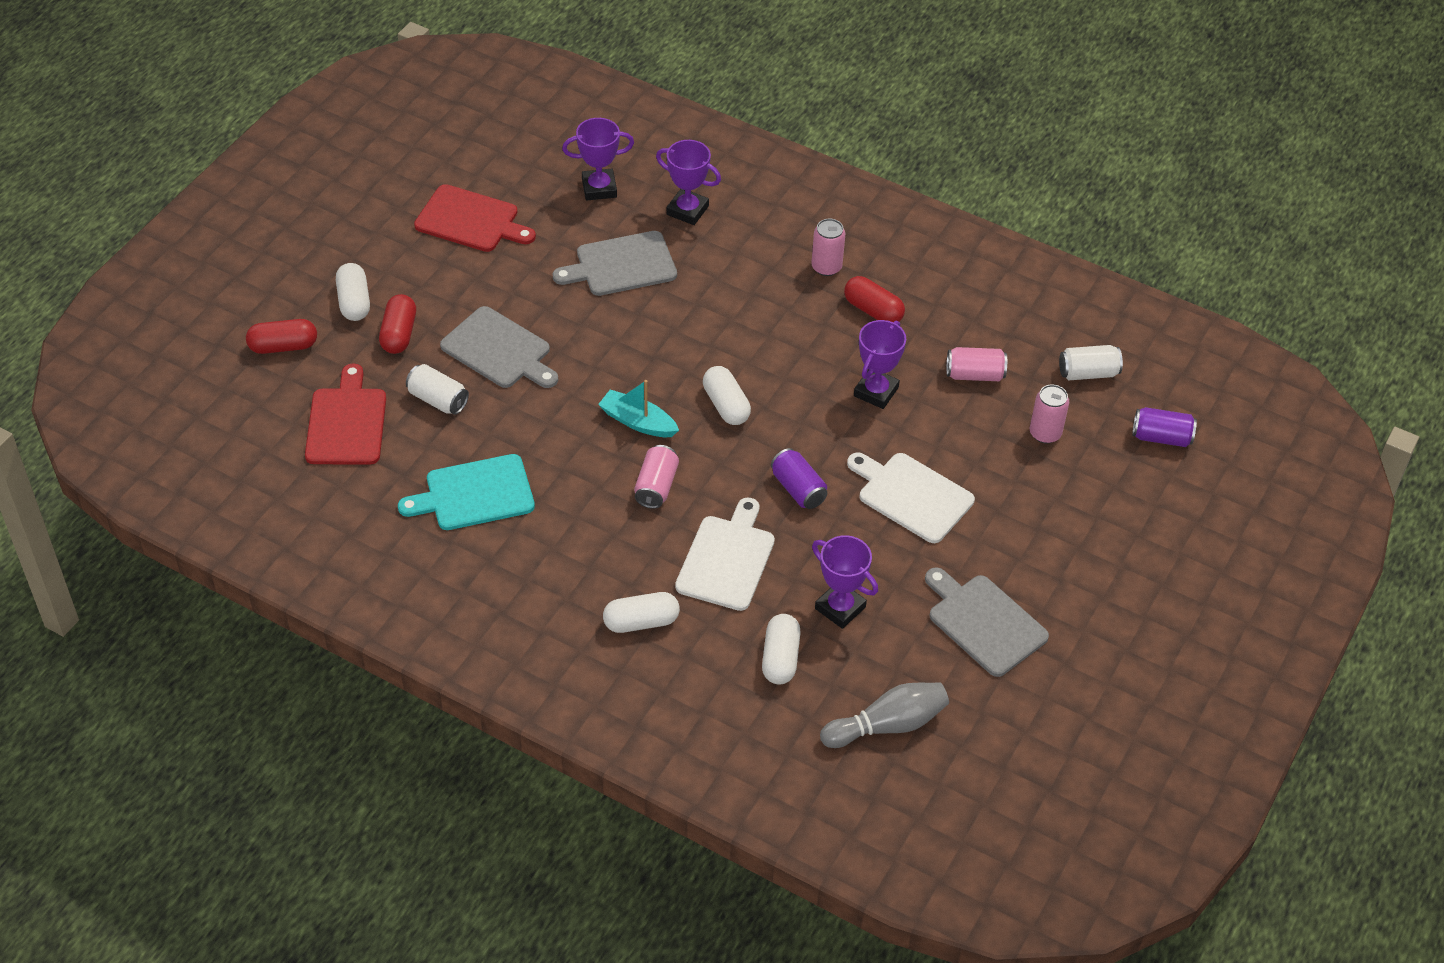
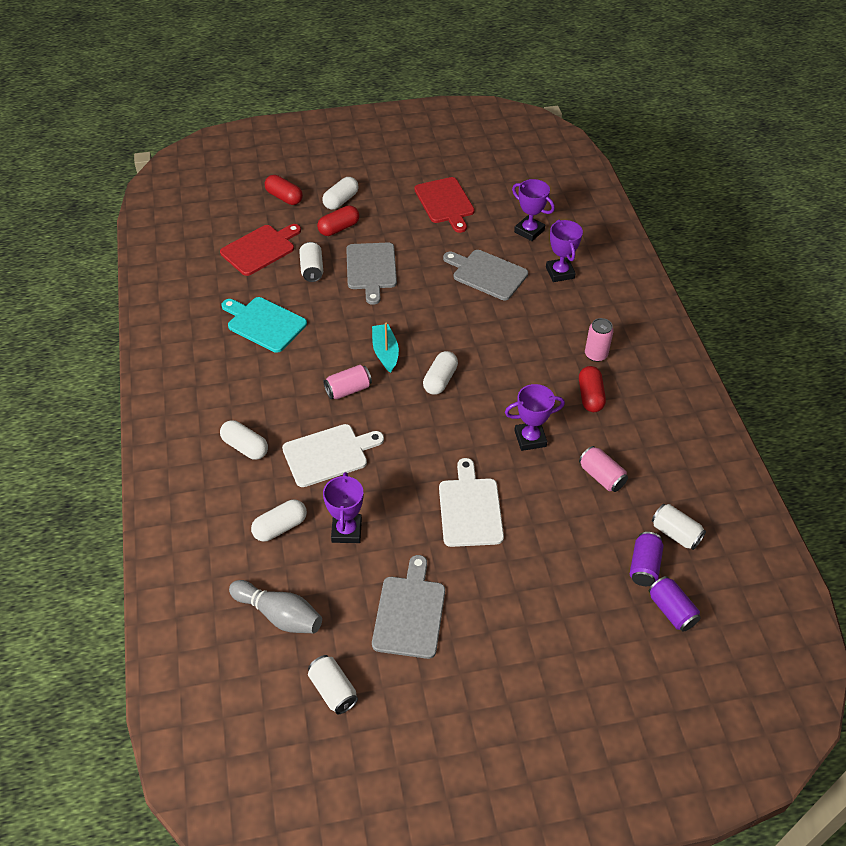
camera: 50 degrees right, 0 degrees up
(798, 489) = (415, 452): purple can -> purple can (644, 566)
(1012, 736) = (333, 690): none -> white can
(1045, 433) = (598, 543): pink can -> none

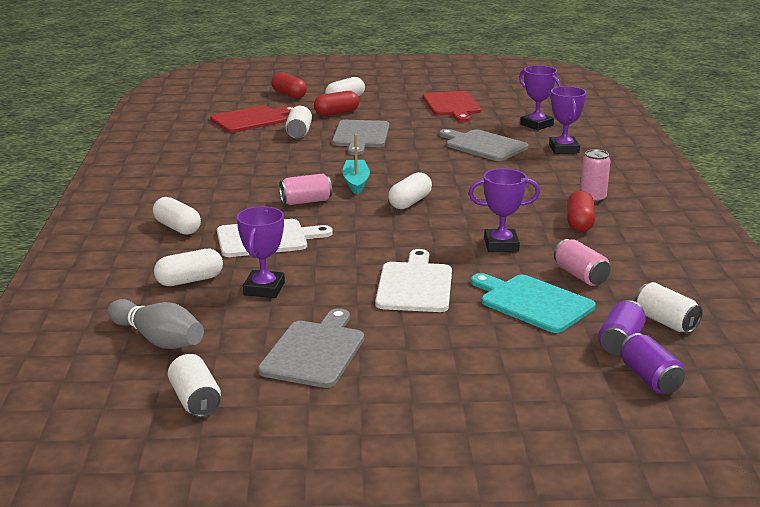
camera: 10 degrees right, 25 degrees down
(264, 323) = (235, 159): turquoise cutting board -> turquoise cutting board (533, 302)

